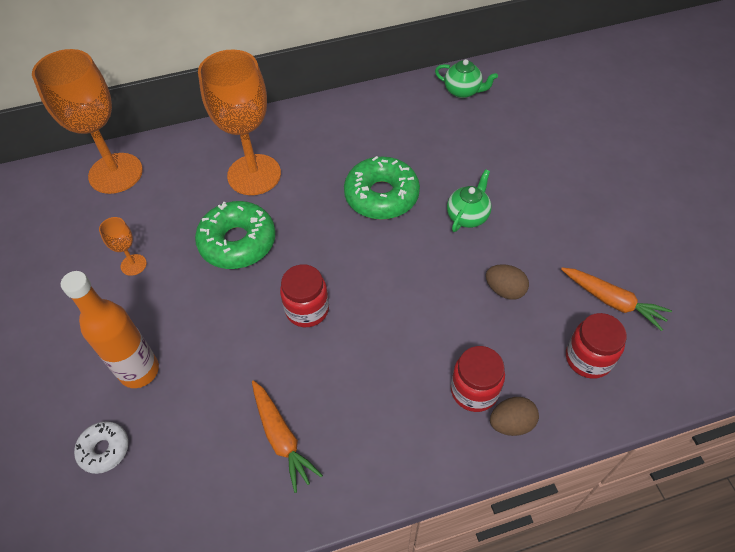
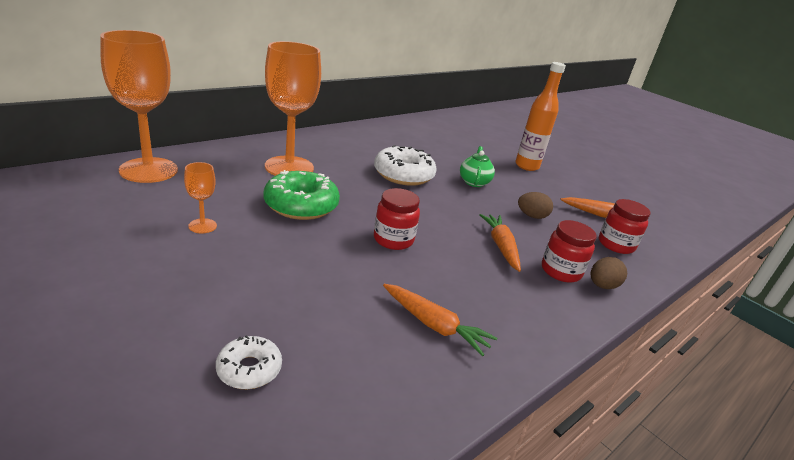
camera: 30 degrees left, 25 degrees down
(139, 371) = (254, 299): orange bottle -> orange bottle (526, 166)
(381, 196) = (403, 175): green donut -> white donut
(426, 338) = (500, 246): none -> orange carrot
(463, 91) = (420, 126): green teapot -> none

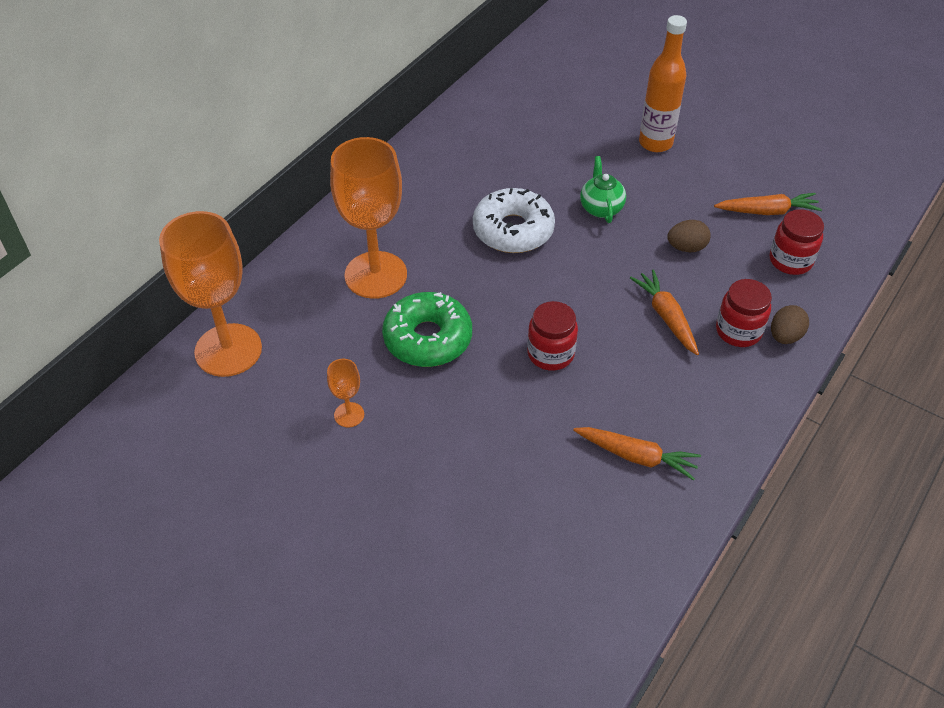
camera: 10 degrees left, 20 degrees up
(249, 369) = (502, 565): white donut -> none

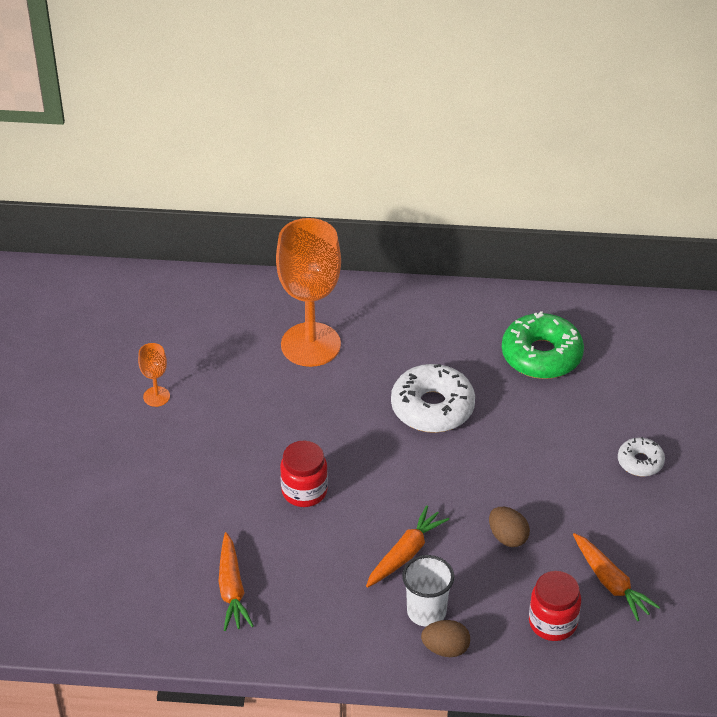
camera: 60 degrees right, 5 degrees down
(228, 350) = (171, 299): orange goblet -> none
(427, 338) = (265, 407): green donut -> green donut (541, 355)
(601, 208) = (511, 456): green teapot -> none
(655, 143) = (640, 462): orange bottle -> white donut
(738, 331) = (426, 612): red jar -> white cup

